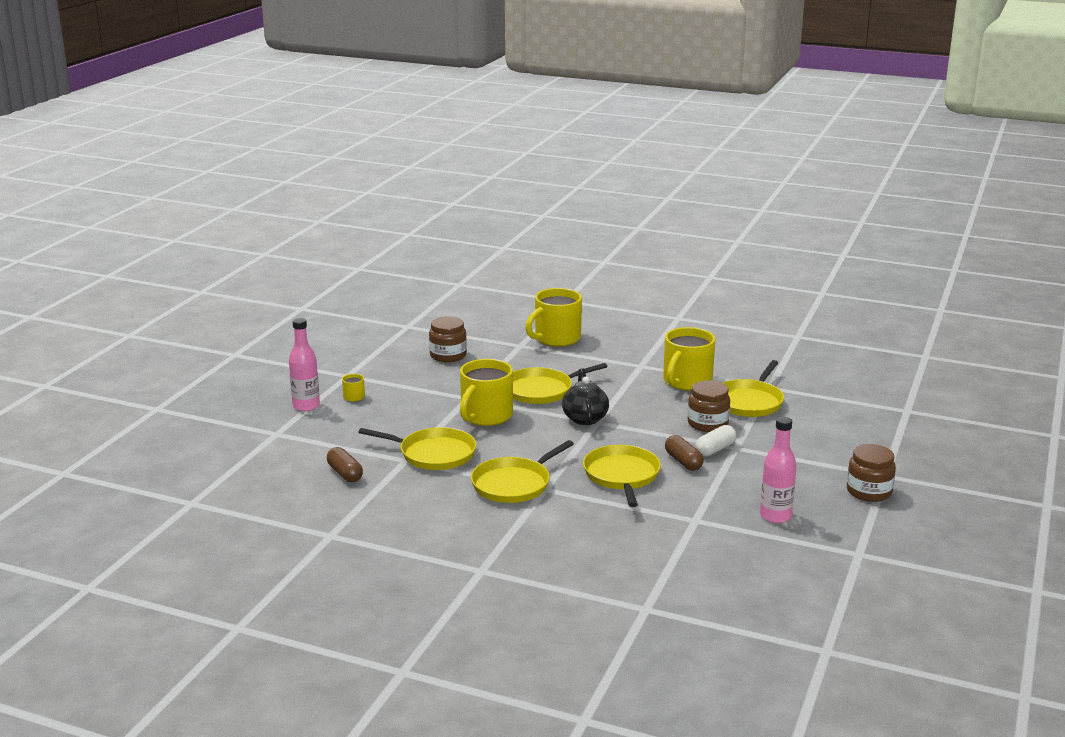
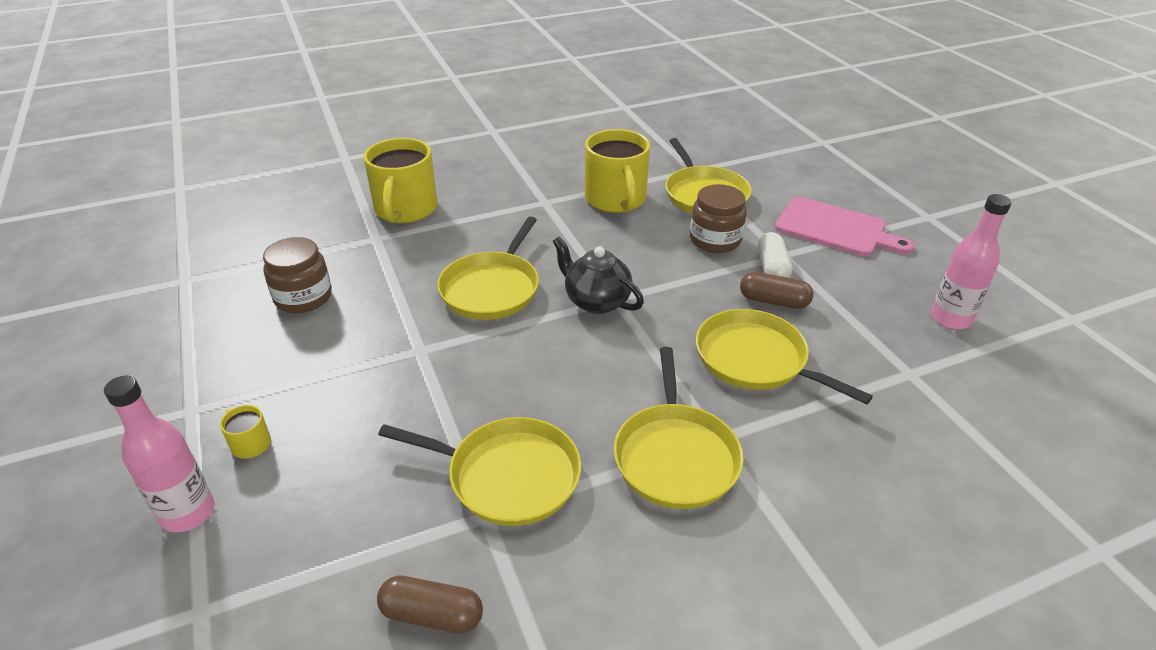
camera: 45 degrees left, 15 degrees up
(433, 454) = (507, 476): yellow pan -> yellow pan turned 45 degrees clockwise
(485, 416) = (483, 365): yellow mug -> none
(800, 452) = (835, 229): none -> pink cutting board
(869, 491) = (951, 241): brown jar -> none

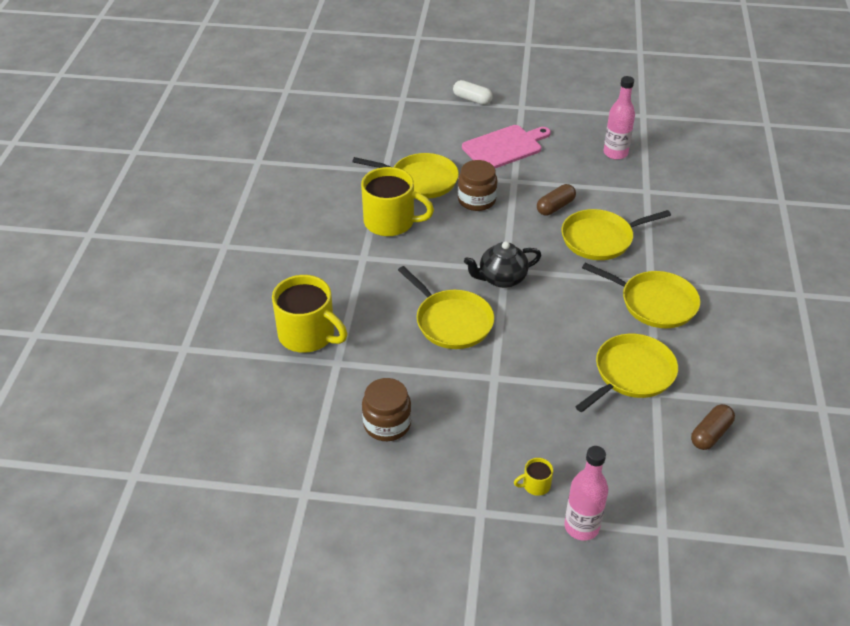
camera: 60 degrees left, 5 degrees up
(772, 268) = (523, 191): white capsule -> white capsule (472, 99)

